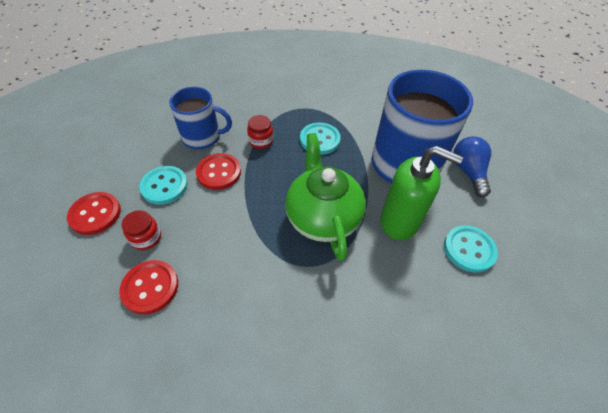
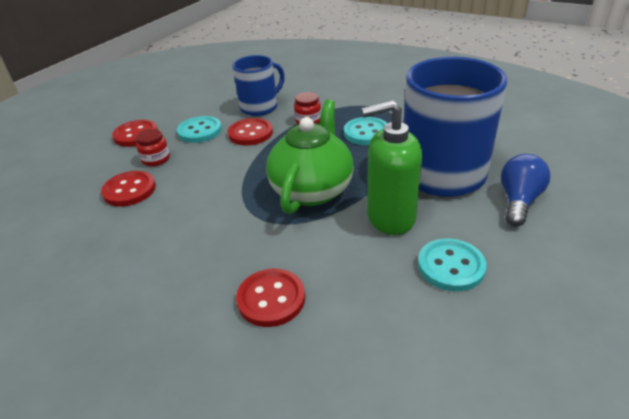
camera: 35 degrees right, 15 degrees down
(203, 137) = (260, 107): blue mug -> blue mug turned 75 degrees counterclockwise
(375, 343) = (271, 299): none -> red button
(400, 221) = (390, 217): green soap dispenser -> green soap dispenser turned 120 degrees clockwise

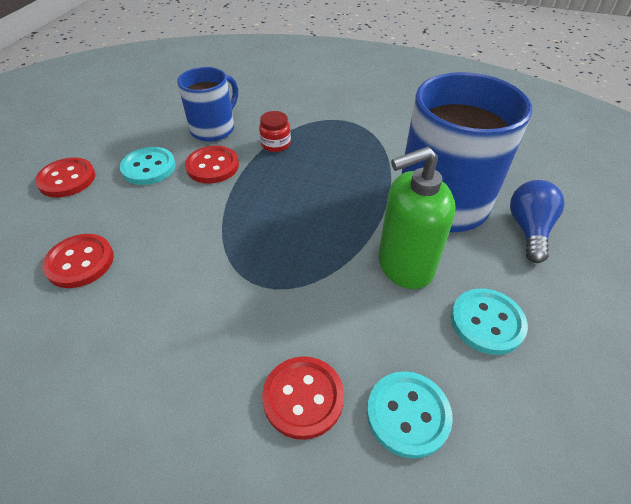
camera: 15 degrees left, 10 degrees up
(156, 159) = (103, 213): red jar -> none
(312, 190) = (307, 238): green teapot -> none
(366, 133) = (345, 156): turquoise button -> turquoise button (408, 414)

